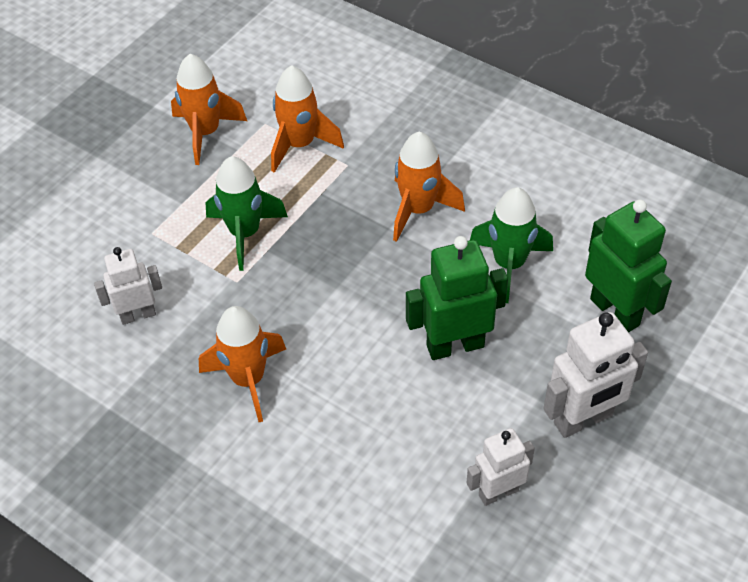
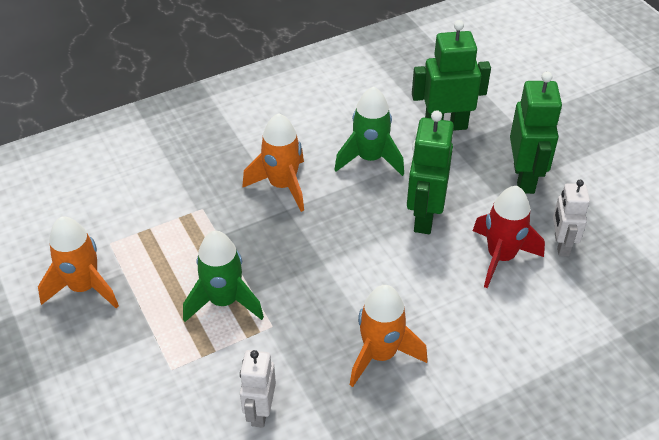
camera: 65 degrees left, 5 degrees down
(300, 145) = (155, 229): orange rocket -> none
(441, 438) = (500, 257): none -> red rocket
(583, 420) = (524, 178): white robot -> green robot

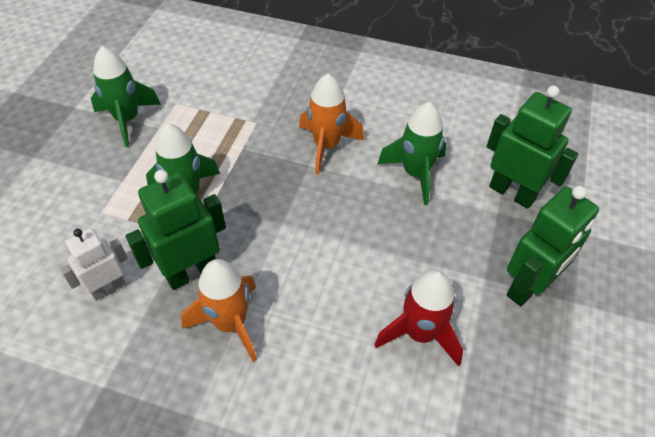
camera: 45 degrees right, 5 degrees up
(84, 287) = (127, 120): orange rocket -> green rocket
(424, 217) = (399, 249): green robot -> green robot (191, 272)
(561, 245) = (488, 370): white robot -> none

